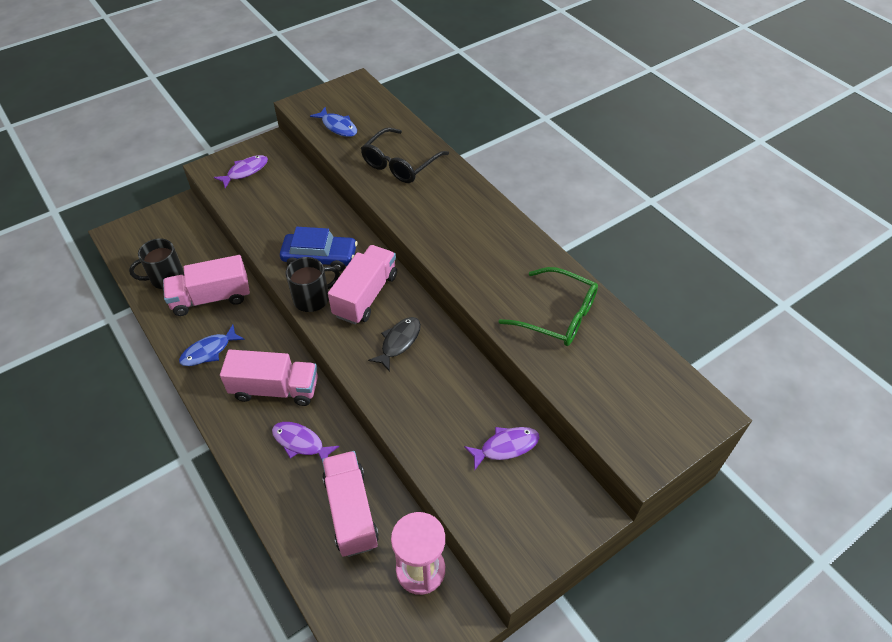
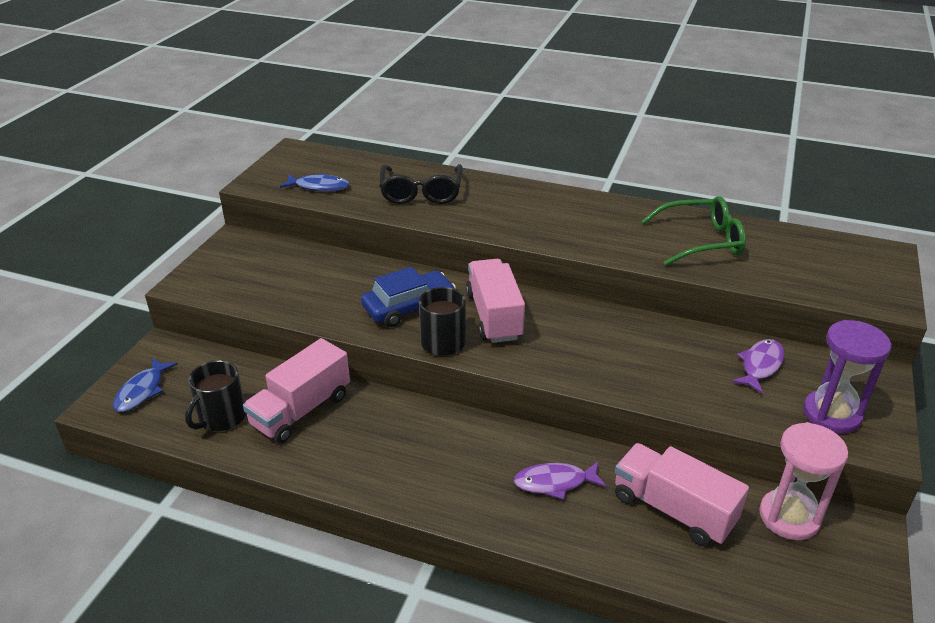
camera: 35 degrees left, 15 degrees down
(209, 351) = (356, 457): blue fish -> blue fish (142, 391)
(245, 171) = (233, 271): purple fish -> none
(275, 389) = (472, 452): pink truck -> none
(399, 342) = (572, 336): black fish -> none
(509, 519) = (831, 414): none -> purple hourglass

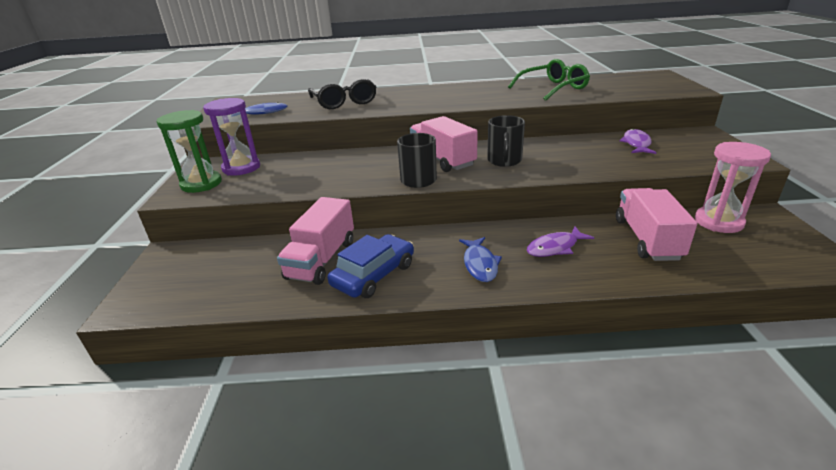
camera: 20 degrees left, 5 degrees down
(142, 391) = (162, 285): blue fish -> blue fish (480, 264)
(219, 273) = (201, 184): none -> green hourglass
(221, 418) = (252, 283): black mug -> black mug (504, 161)
(409, 307) = (375, 168): blue car -> blue car (374, 275)
(673, 510) = (647, 239): pink truck -> pink truck turned 75 degrees clockwise
(831, 414) = (703, 154): purple hourglass -> purple hourglass (241, 168)

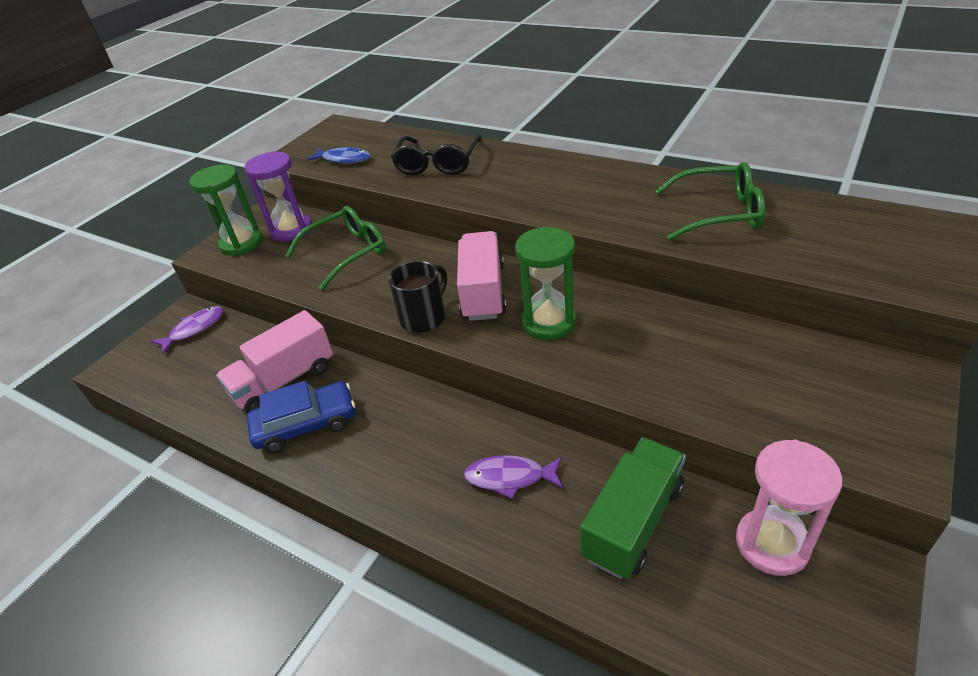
camera: 35 degrees right, 10 degrees up
(310, 167) = (346, 253): none -> green glasses
(480, 264) = (409, 461): blue fish -> none
(504, 161) = (549, 322): black mug -> green hourglass
(636, 144) = (765, 358): purple fish -> purple fish (194, 329)
(647, 239) = (633, 521): pink truck -> green truck

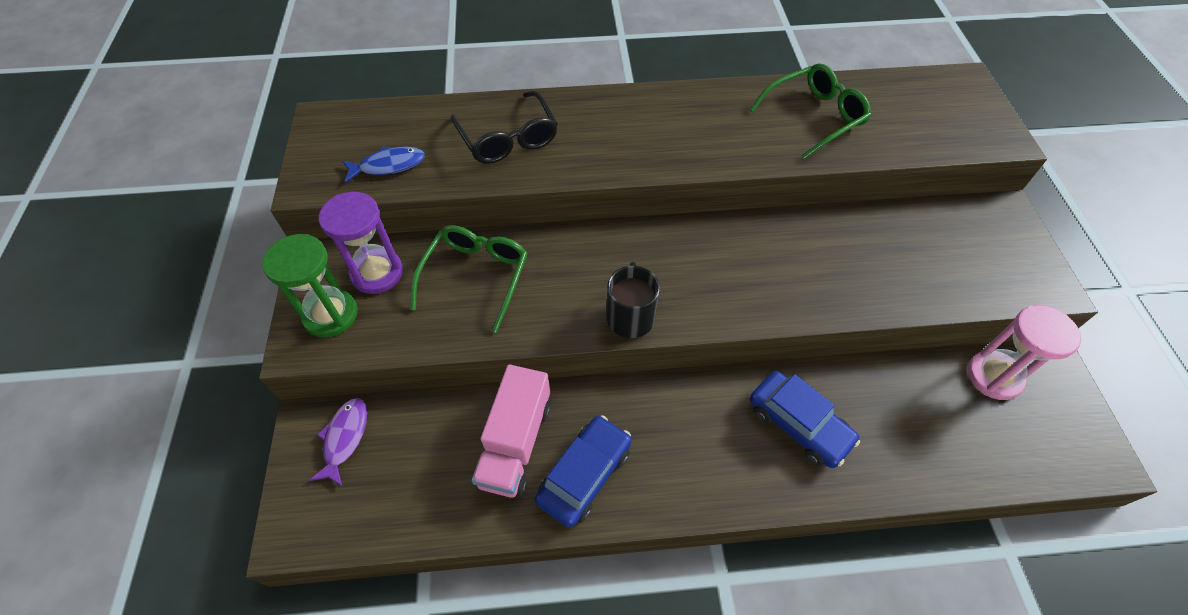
camera: 40 degrees left, 15 degrees up
(483, 292) = (657, 265): pink truck -> none
(510, 477) = (798, 424): purple fish -> blue car
(549, 322) = (741, 273): green hourglass -> none
(633, 521) = (907, 410): green truck -> none

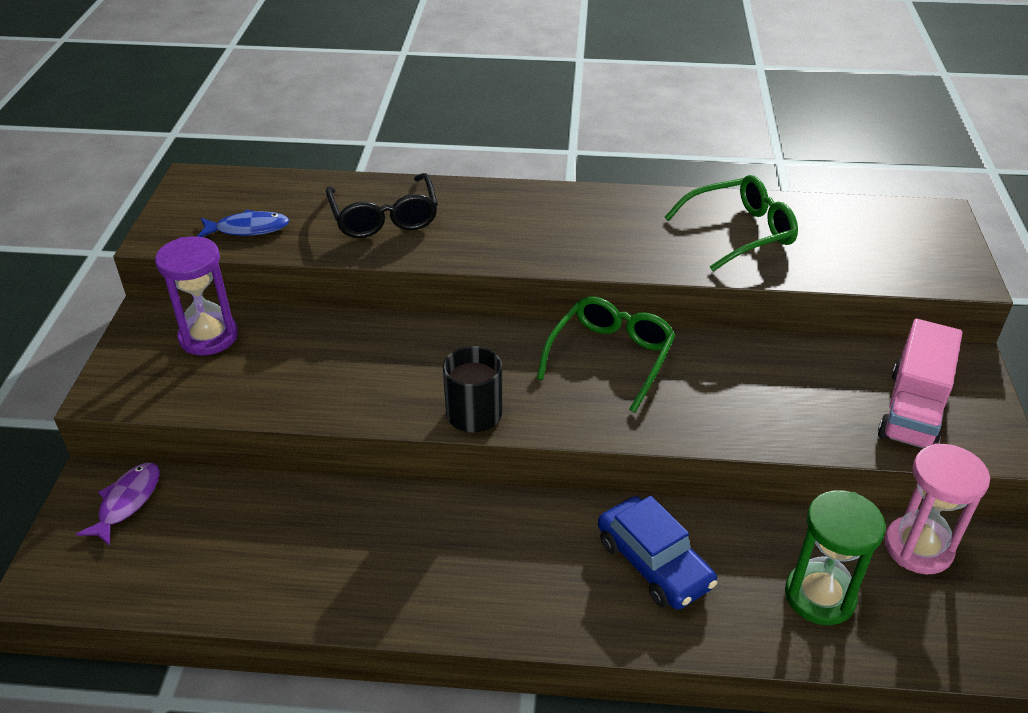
camera: 10 degrees right, 15 degrees down
(330, 315) = (147, 369): green hourglass -> green hourglass (819, 596)
(475, 277) = (313, 353): green glasses -> green glasses (610, 358)
(515, 443) = (314, 534): pink truck -> pink truck (912, 410)
(584, 474) = (382, 576): blue car -> none

